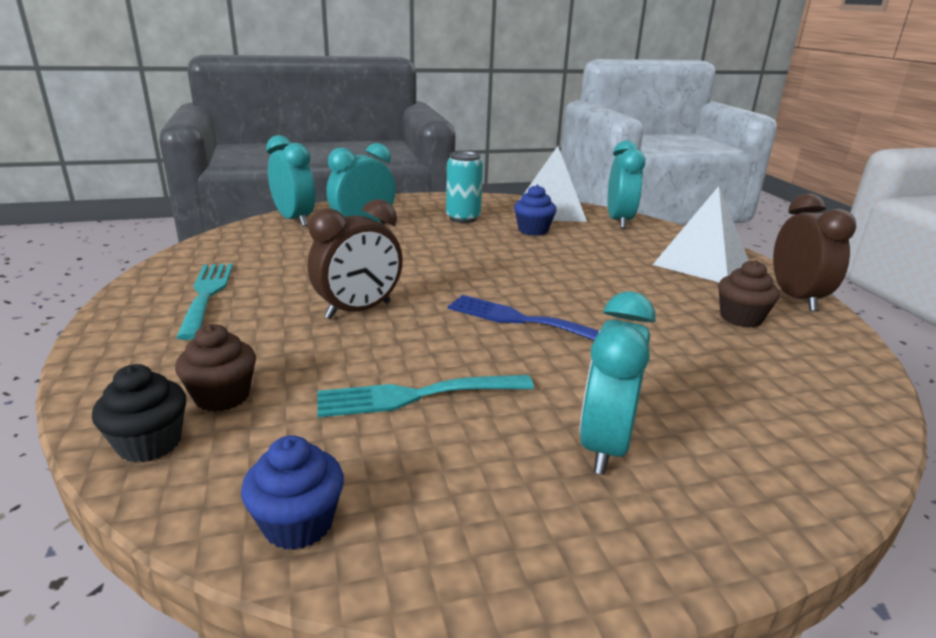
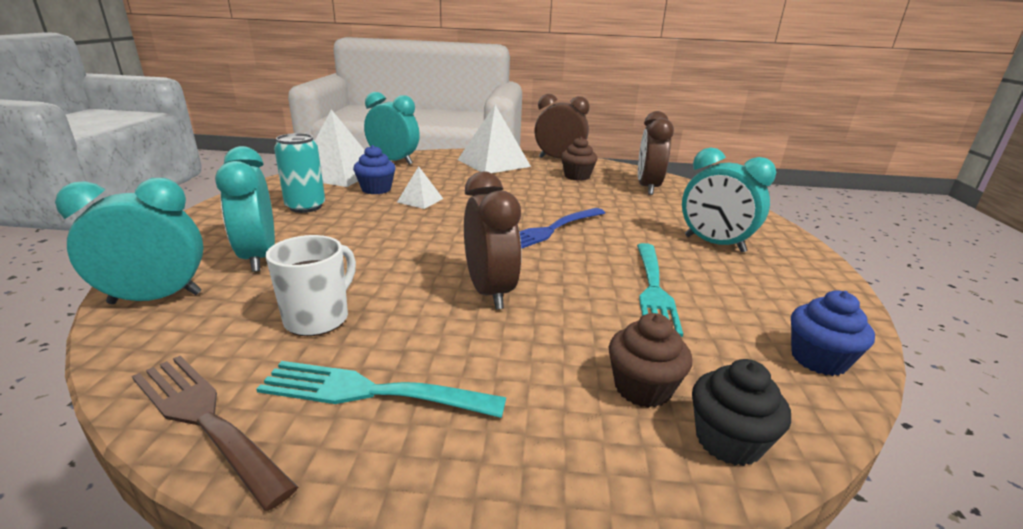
camera: 70 degrees left, 0 degrees up
(179, 262) = (204, 419): none -> brown fork
(288, 262) = (318, 318): none -> white mug
(529, 251) = (420, 200): none -> white pyramid
(785, 378) = (648, 188): none -> brown clock

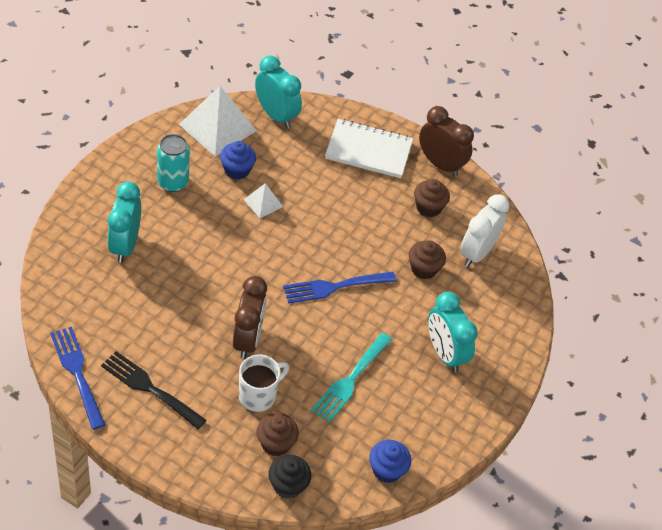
camera: 20 degrees right, 25 degrees up
(156, 298) = (63, 268): turquoise clock -> none
(204, 419) = (77, 373): brown fork -> blue fork
(318, 318) = (143, 323): white mug -> white mug (258, 396)
(370, 392) = (149, 388): turquoise fork -> black fork
(493, 163) = (368, 150): white pyramid -> white notebook
(618, 203) = (423, 268): none -> brown cupcake
(648, 188) = (477, 253): brown clock -> white clock

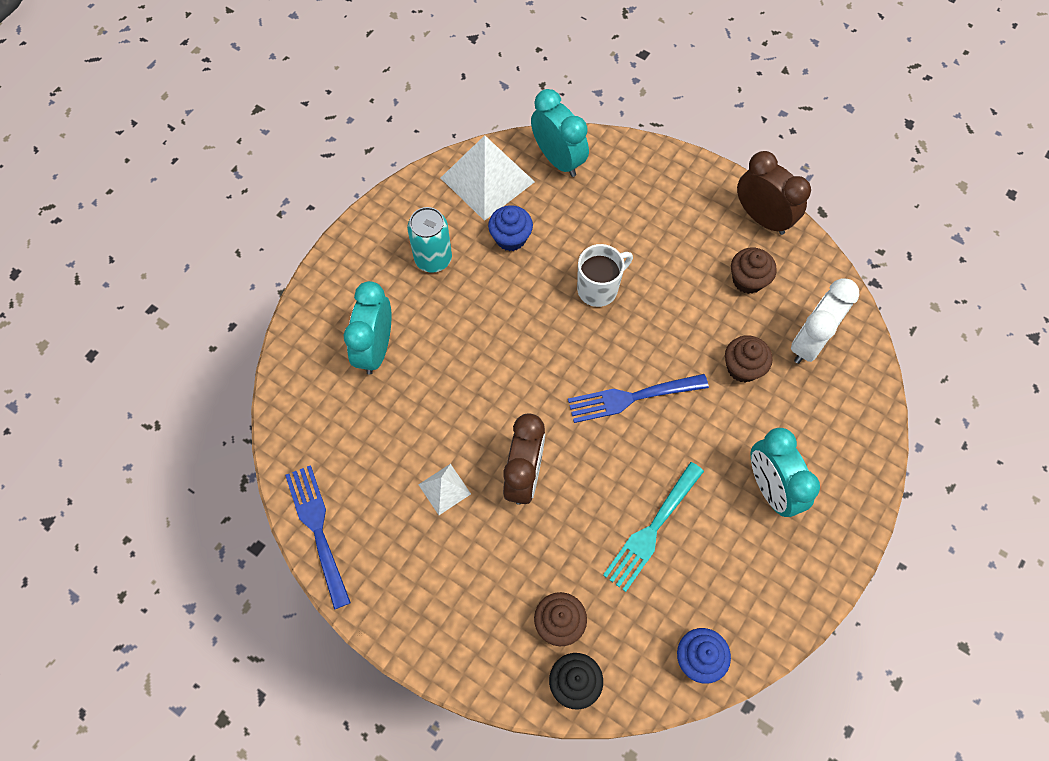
camera: 10 degrees right, 15 degrees up
(149, 388) = (404, 548): black fork -> none
(258, 396) = (537, 555): white mug -> white mug (599, 288)
(263, 203) = (543, 282): white pyramid -> white pyramid (444, 489)
(368, 150) = (672, 203): white notebook -> none

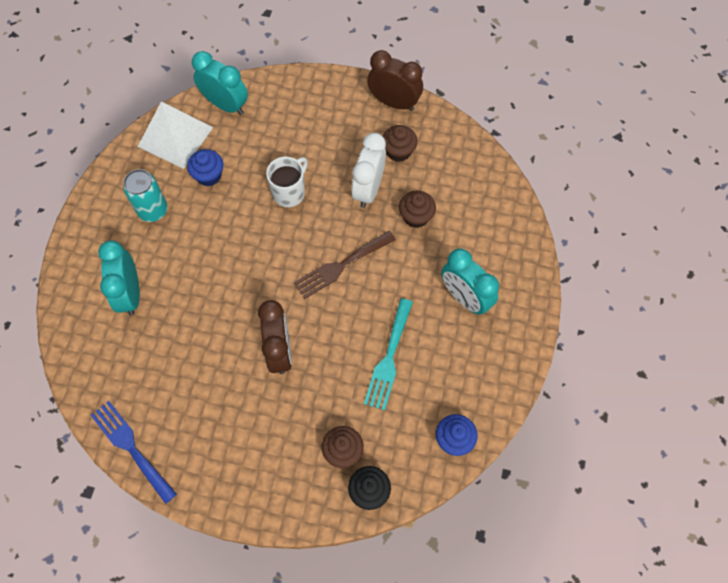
camera: 20 degrees left, 0 degrees up
(444, 489) = (221, 382): white pyramid -> none
(631, 398) = (341, 266): blue fork -> brown fork
(809, 342) = (458, 182): white clock -> white clock (368, 189)

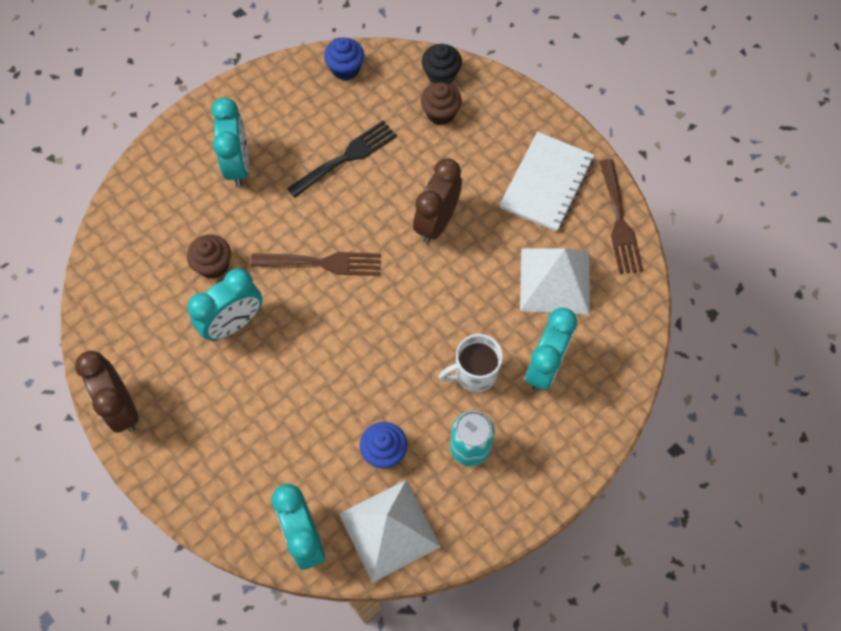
camera: 145 degrees left, 0 degrees up
(131, 448) = (619, 222): blue fork -> brown fork
(158, 362) = (554, 281): none -> white pyramid
(212, 443) = (546, 183): none -> white notebook
(289, 193) = (314, 373): white mug -> white mug (474, 374)
(368, 189) = (233, 323): white clock -> turquoise clock
(389, 358) = (346, 157): turquoise fork -> black fork
(398, 151) = (168, 345): brown cupcake -> none

